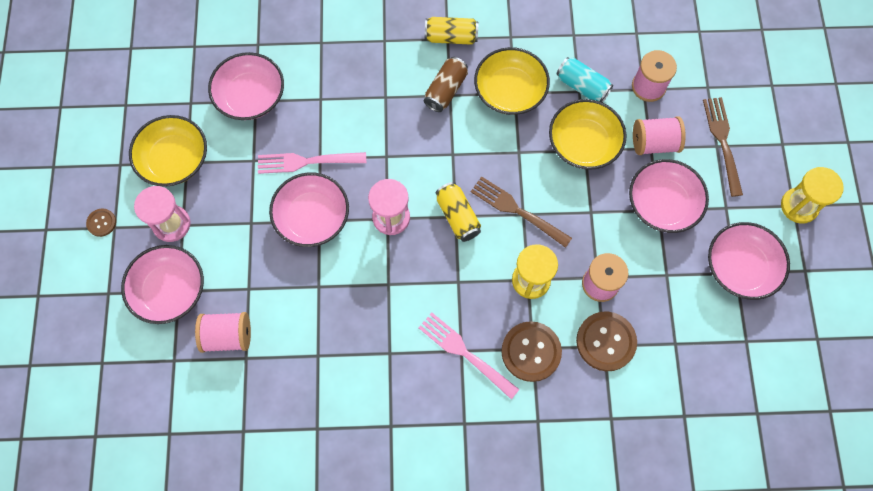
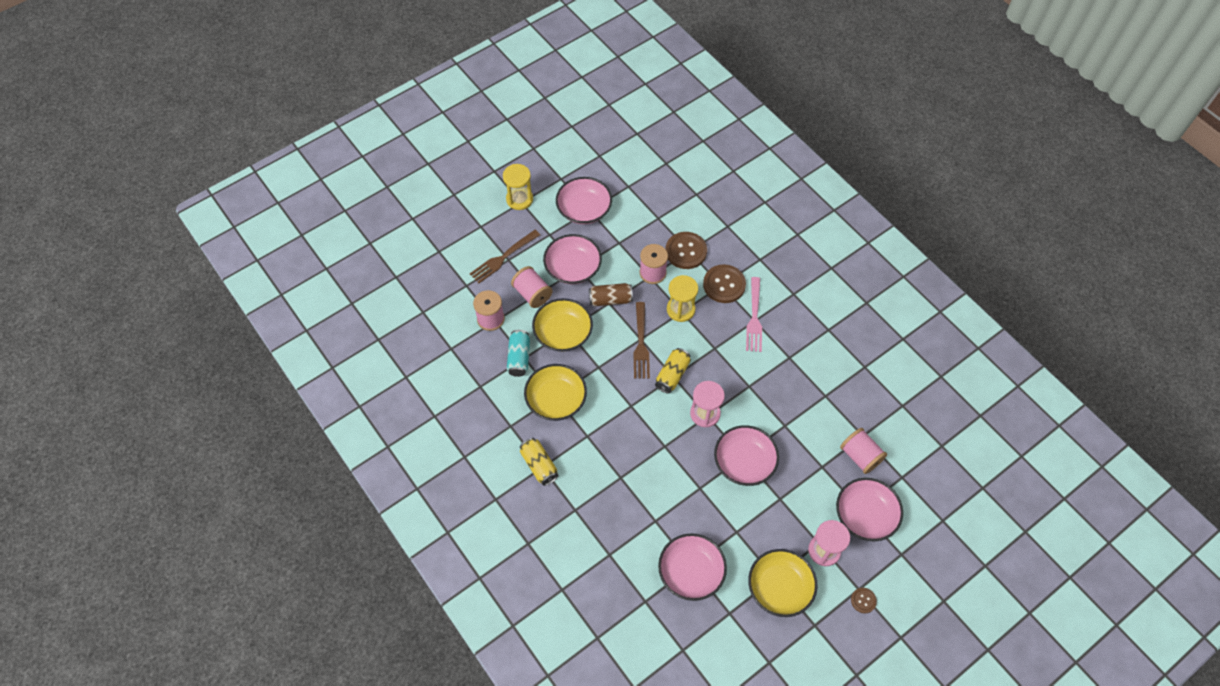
camera: 125 degrees left, 10 degrees down
(307, 161) = (708, 494): pink fork -> none
(445, 90) = (585, 441): brown can -> brown can (610, 299)

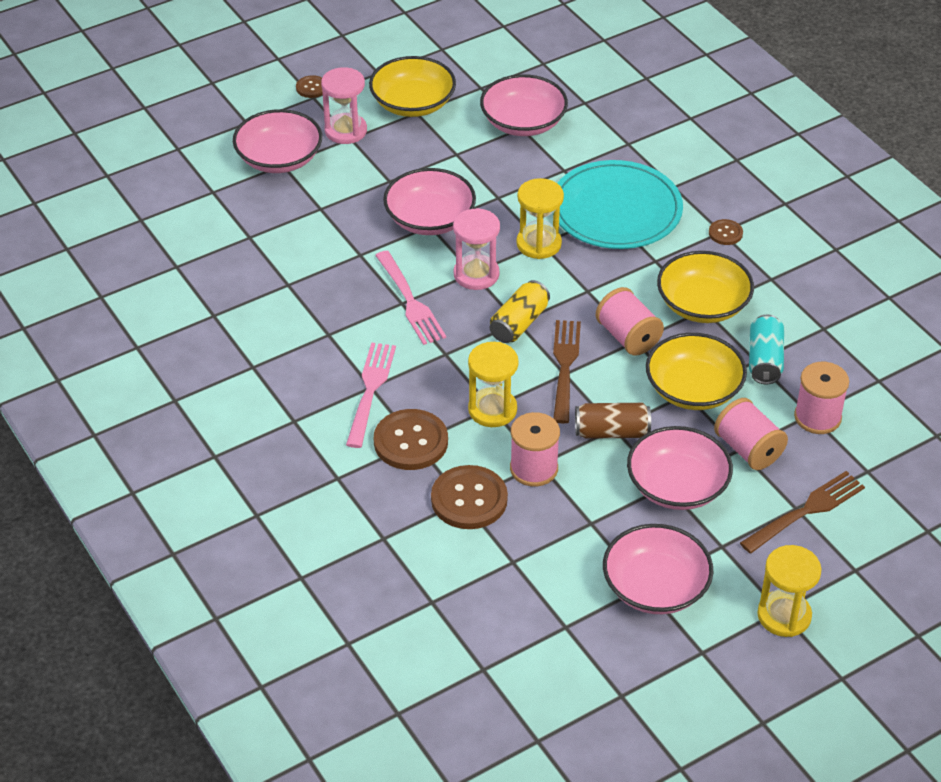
camera: 175 degrees left, 15 degrees down
(539, 465) = (725, 233): yellow can -> brown button
(615, 482) = (616, 210): none -> turquoise plate
(666, 444) = (539, 244): none -> yellow hourglass
(744, 388) = (409, 301): none -> pink fork
(860, 456) = (262, 215): pink spool -> pink spool (628, 337)

